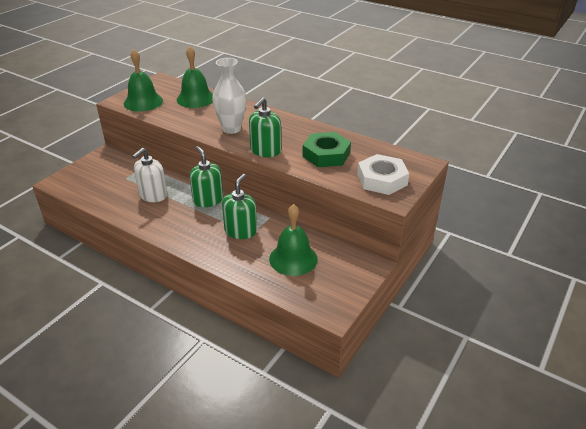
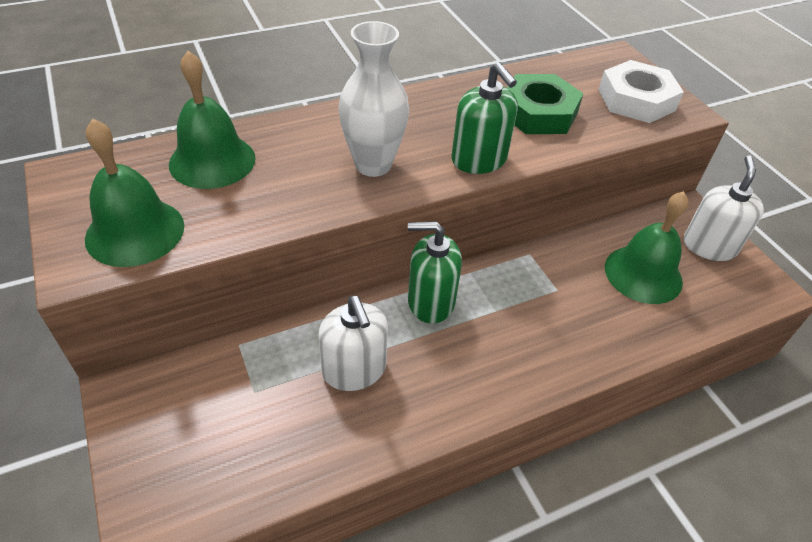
camera: 60 degrees left, 10 degrees up
(240, 231) = (543, 299): green soap dispenser -> none
(345, 278) = (709, 246): none -> white soap dispenser

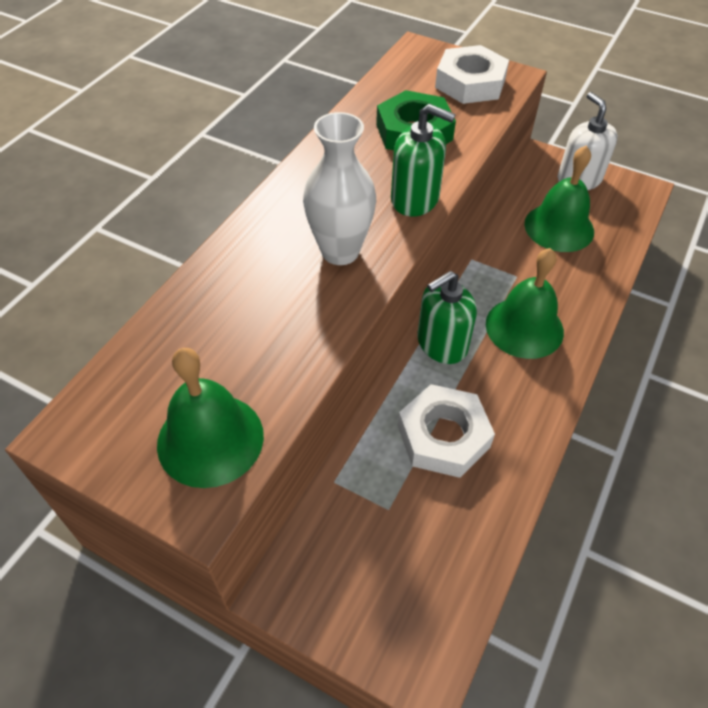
camera: 35 degrees left, 5 degrees up
(212, 161) = (198, 331): green bell -> green bell (524, 327)
(354, 369) = (443, 436): white soap dispenser -> white nut

